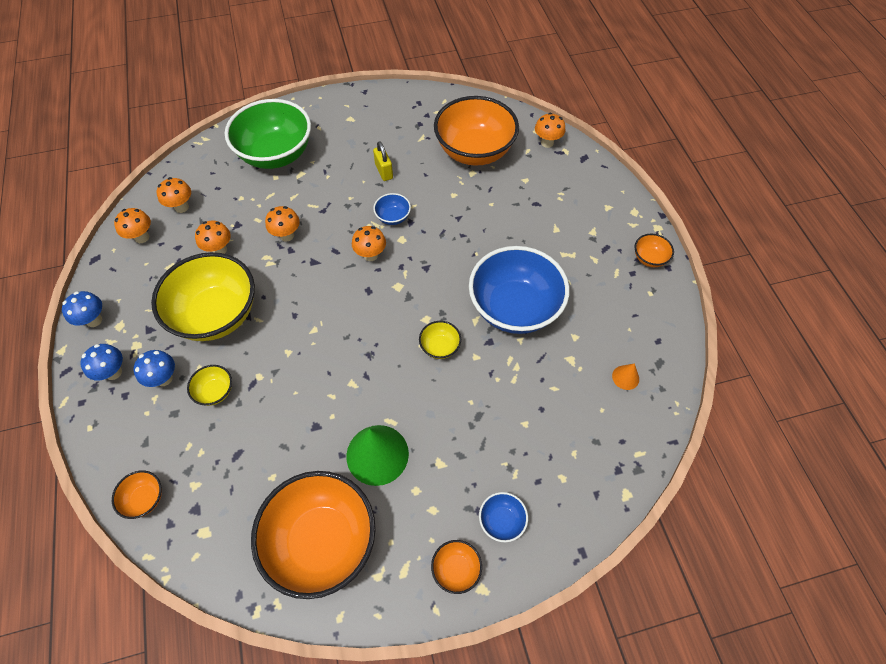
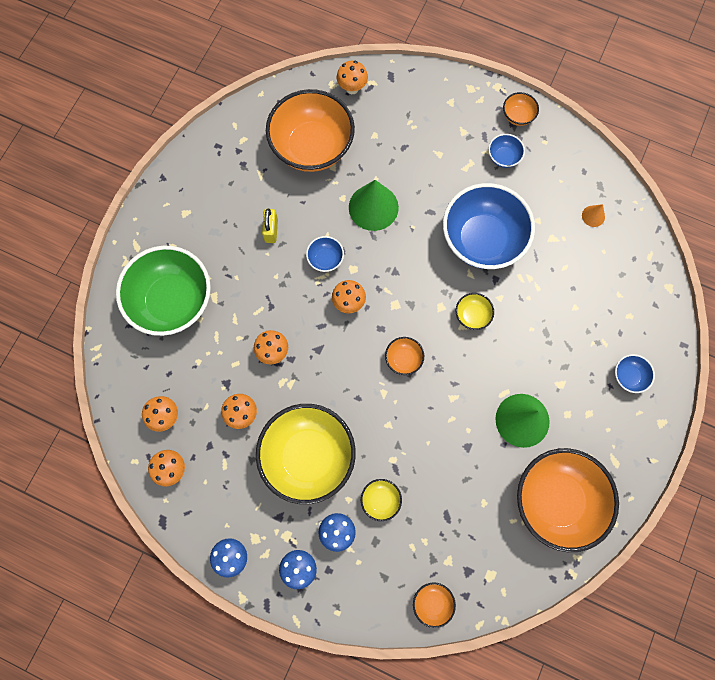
camera: 50 degrees left, 15 degrees up
(384, 171) = (271, 230): yellow padlock -> yellow padlock turned 75 degrees clockwise
(456, 569) = (638, 429): orange bowl -> orange bowl (403, 359)
(466, 218) = (373, 207): none -> green cone
(602, 273) = (503, 157): none -> blue bowl

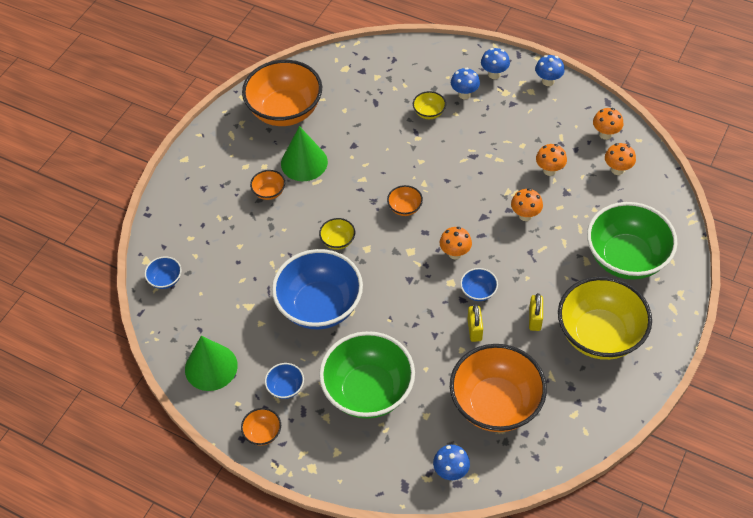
camera: 175 degrees left, 20 degrees down
(308, 456) = (490, 141): yellow bowl -> yellow bowl (599, 335)
(330, 218) = (474, 330): none -> yellow padlock
(352, 88) = (451, 472): orange mushroom -> blue mushroom
(373, 207) = (429, 339): green cone -> green cone (211, 367)
(427, 156) = (368, 391): none -> green bowl
(432, 602) = (391, 54): orange bowl -> orange bowl (269, 192)
(593, 216) = (203, 326): orange cone -> none
(628, 376) = (204, 192): blue bowl -> blue bowl (165, 280)

